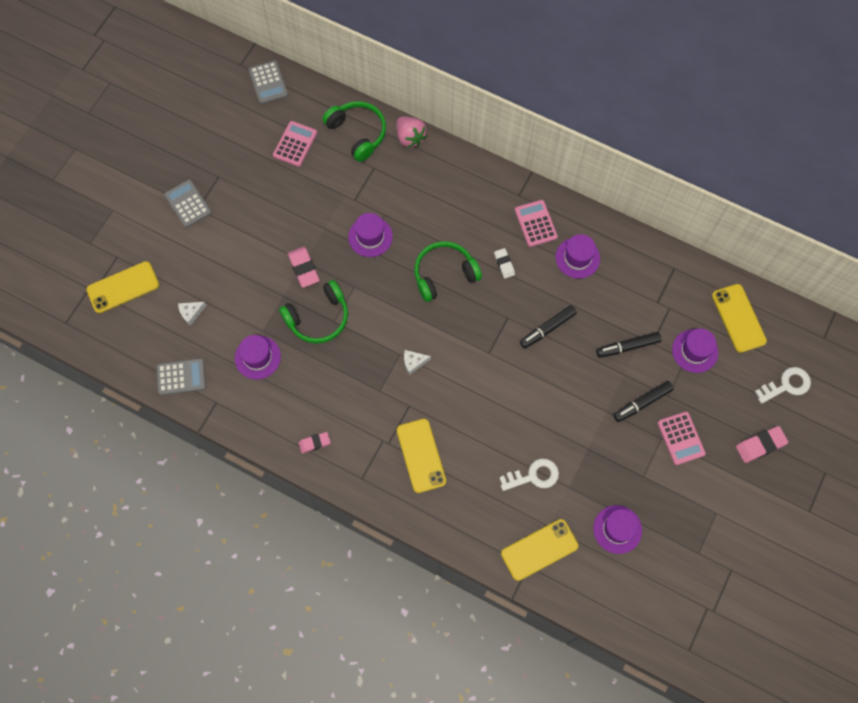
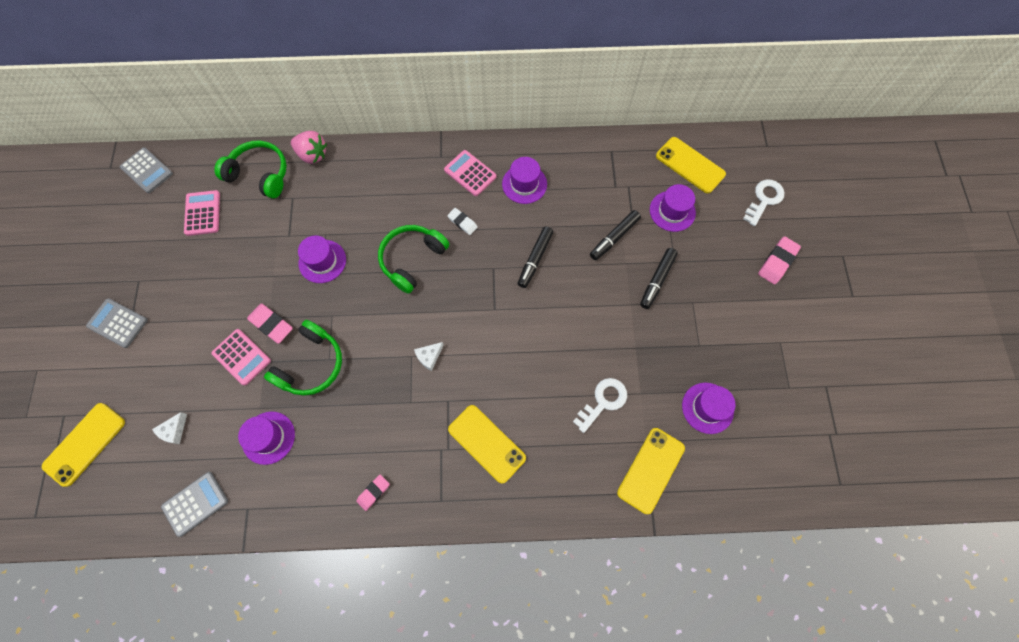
camera: 30 degrees left, 0 degrees up
(681, 438) = (709, 293): pink calculator -> pink calculator (242, 357)

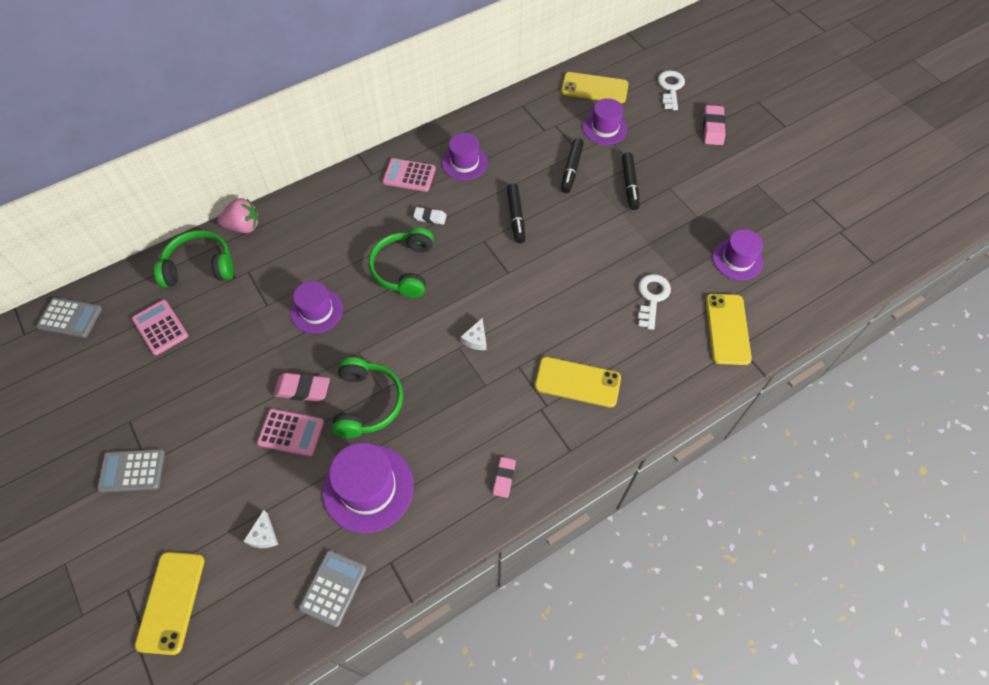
camera: 30 degrees left, 10 degrees down
(268, 437) = (368, 488): purple hat -> purple hat, size x1.53

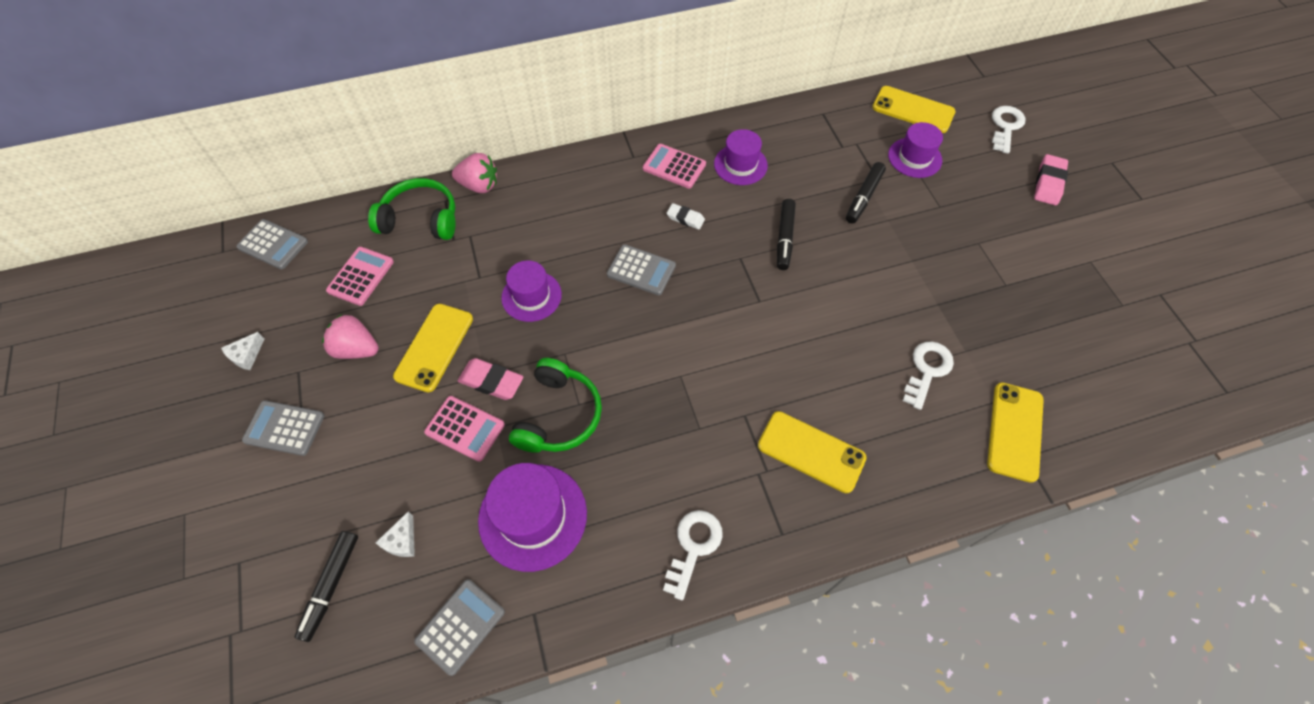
camera: 15 degrees right, 0 degrees up
(160, 327) = (361, 276): pink calculator -> pink calculator turned 45 degrees clockwise
(171, 602) = (280, 591): yellow phone -> yellow phone (434, 347)
(176, 390) = (357, 349): none -> pink strawberry
(404, 269) = (641, 270): green headphones -> grey calculator
(476, 339) = (702, 371): white cheese -> white cheese (246, 355)
(504, 478) = (693, 547): pink eraser -> white key
(629, 185) = (930, 229): black marker -> black marker (331, 586)
(737, 259) = (1046, 348): purple hat -> none

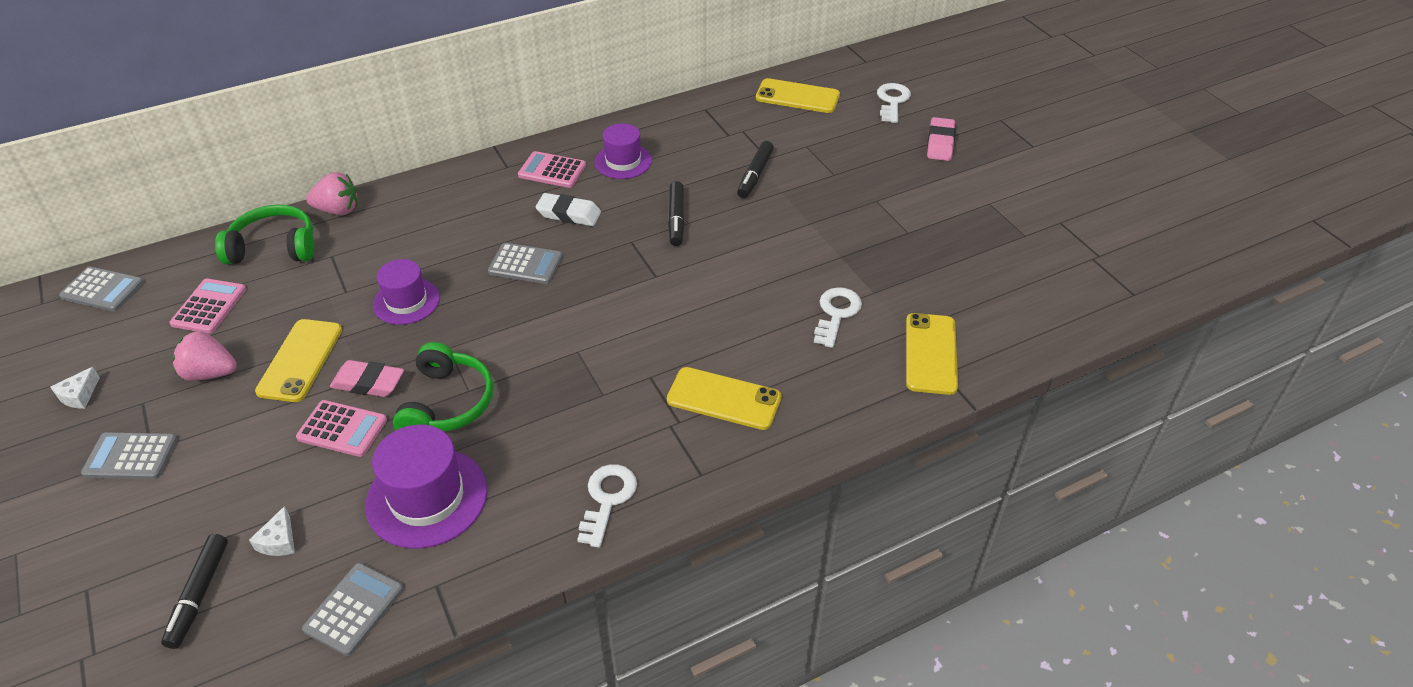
camera: 10 degrees left, 15 degrees down
(685, 218) = (569, 214): white eraser -> white eraser, size x1.55
(914, 158) = (803, 136): purple hat -> none

